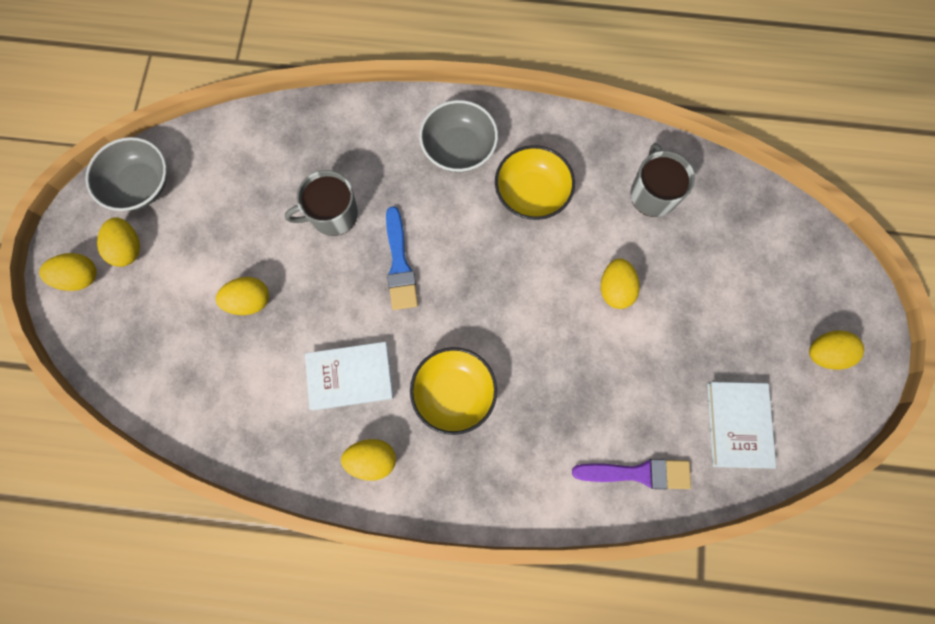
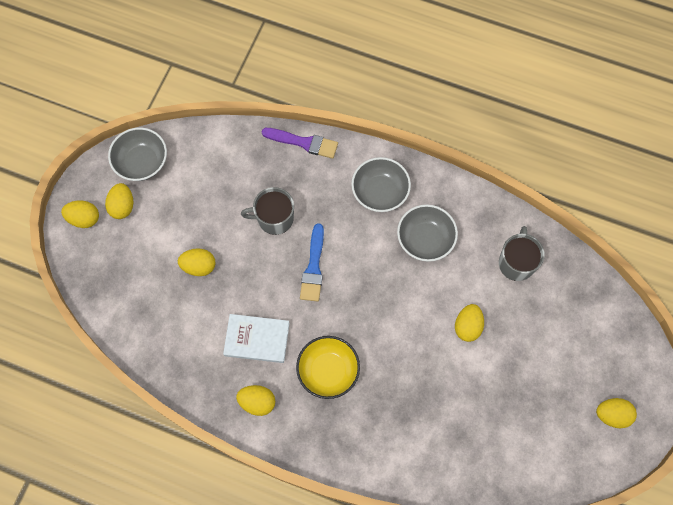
camera: 15 degrees right, 5 degrees down
(532, 193) = (425, 239): yellow bowl -> grey bowl
(638, 473) = (446, 463): purple brush -> purple brush (304, 143)
(738, 425) = (530, 449): white book -> none

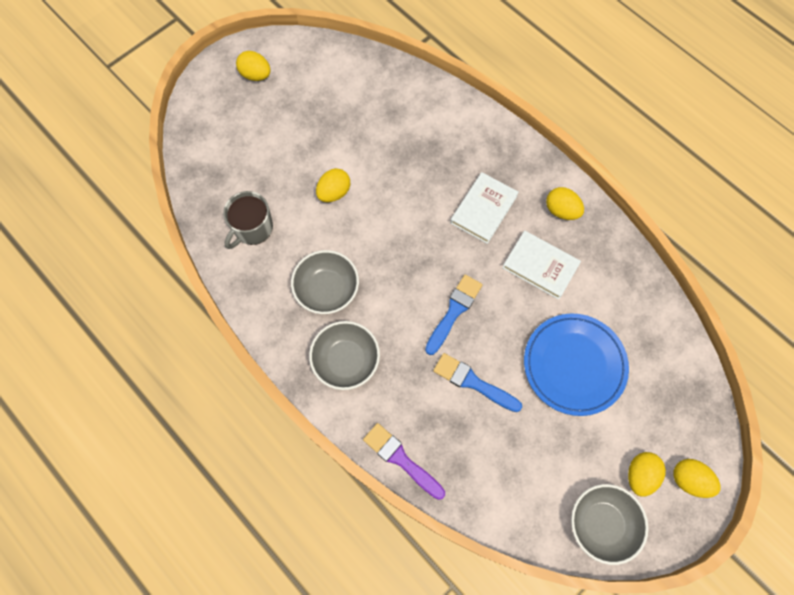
camera: 155 degrees left, 0 degrees up
(199, 266) = (574, 365): yellow egg -> blue plate
(274, 218) = (473, 382): grey mug -> blue brush
(328, 371) = (483, 209): yellow bowl -> white book

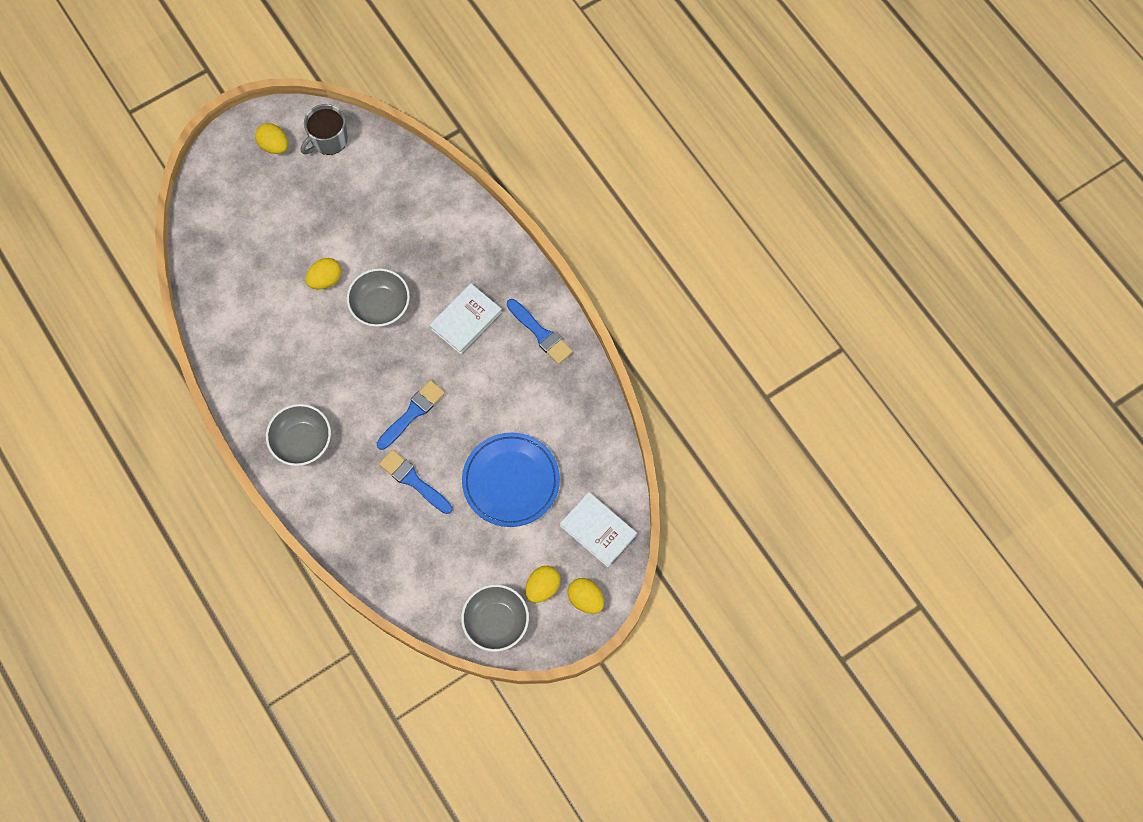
camera: 10 degrees right, 0 degrees up
(252, 228) = (241, 302): grey mug -> grey mug (328, 140)
(327, 289) = (299, 372): grey bowl -> grey bowl (380, 305)
(401, 459) = (331, 537): purple brush -> none
(540, 266) = (505, 384): white book -> white book (598, 530)
(561, 210) = (541, 333): yellow egg -> blue brush

